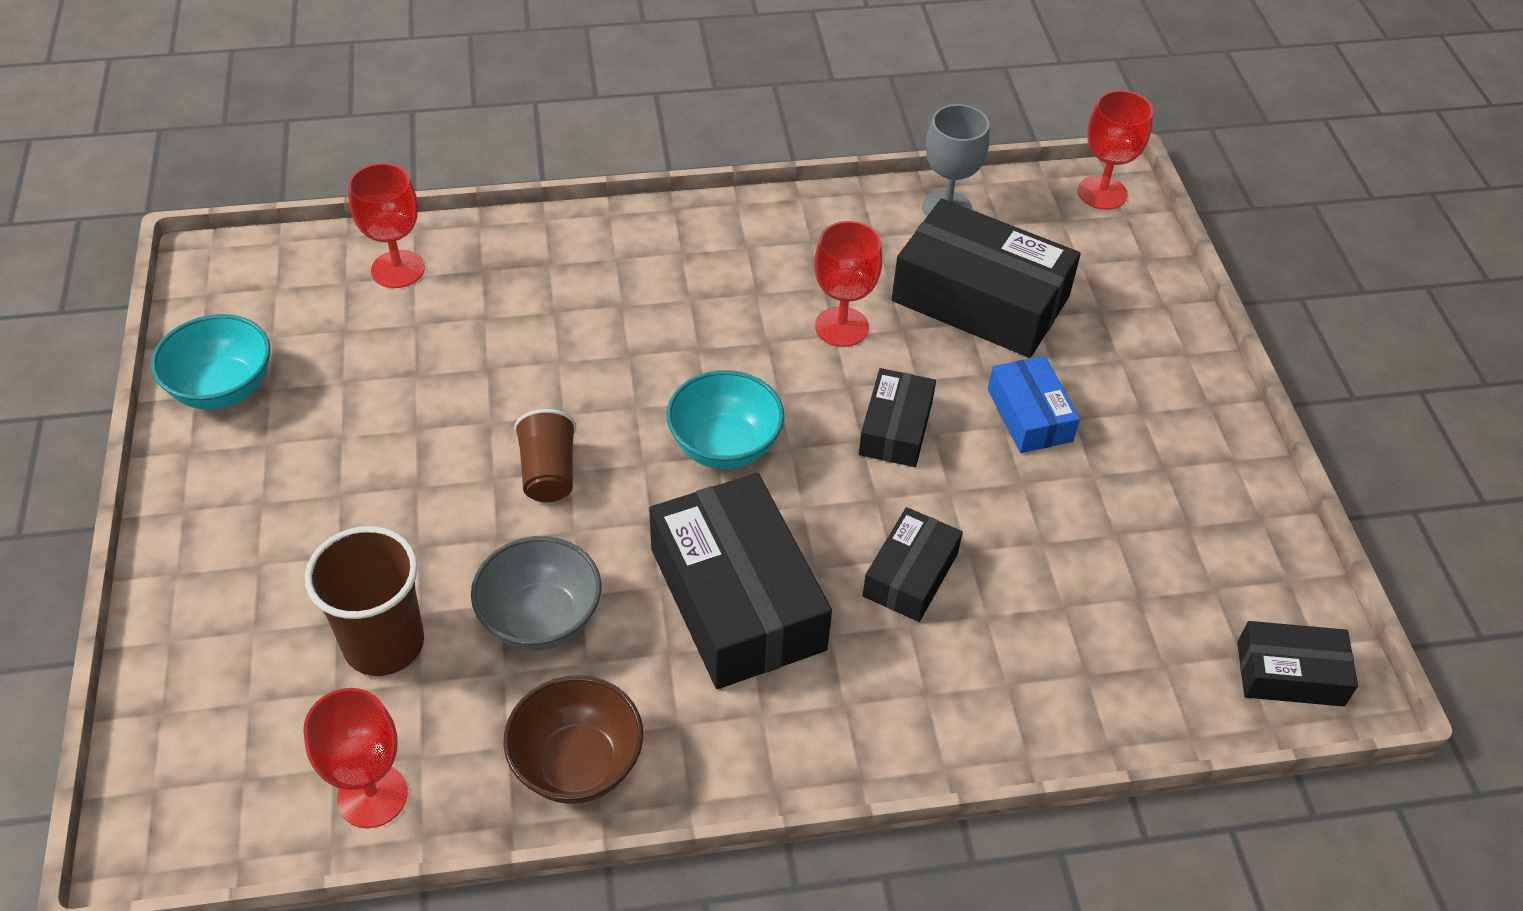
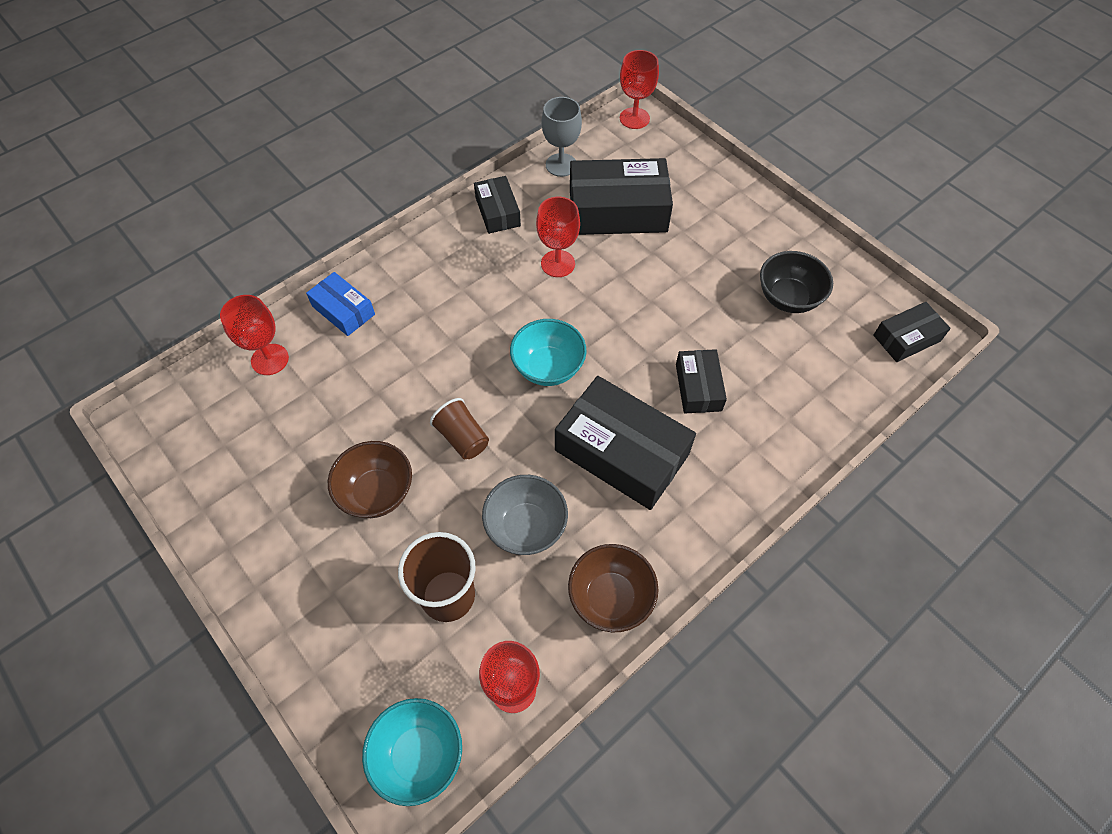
camera: 30 degrees left, 10 degrees up
(223, 389) = (217, 496): turquoise bowl -> turquoise bowl (418, 755)
(398, 481) = (377, 492): none -> brown bowl
(895, 428) = (630, 308): black box -> black box (497, 212)
(1029, 415) = (690, 265): blue box -> blue box (343, 310)
(1142, 527) = (788, 298): none -> black bowl

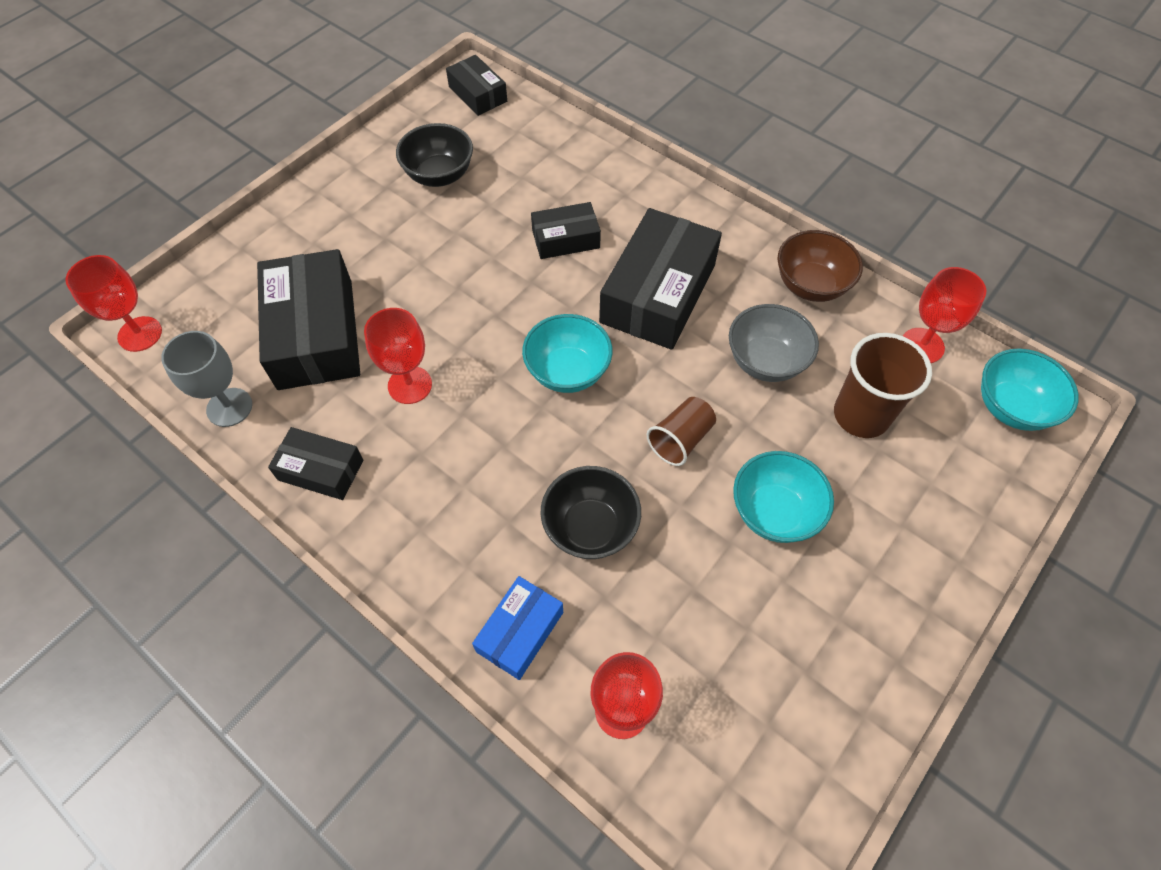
camera: 100 degrees left, 0 degrees up
(377, 492) = (774, 512): brown bowl -> turquoise bowl
(405, 362) = (590, 527): none -> black bowl
(497, 212) = (321, 470): black box -> black box turned 45 degrees clockwise

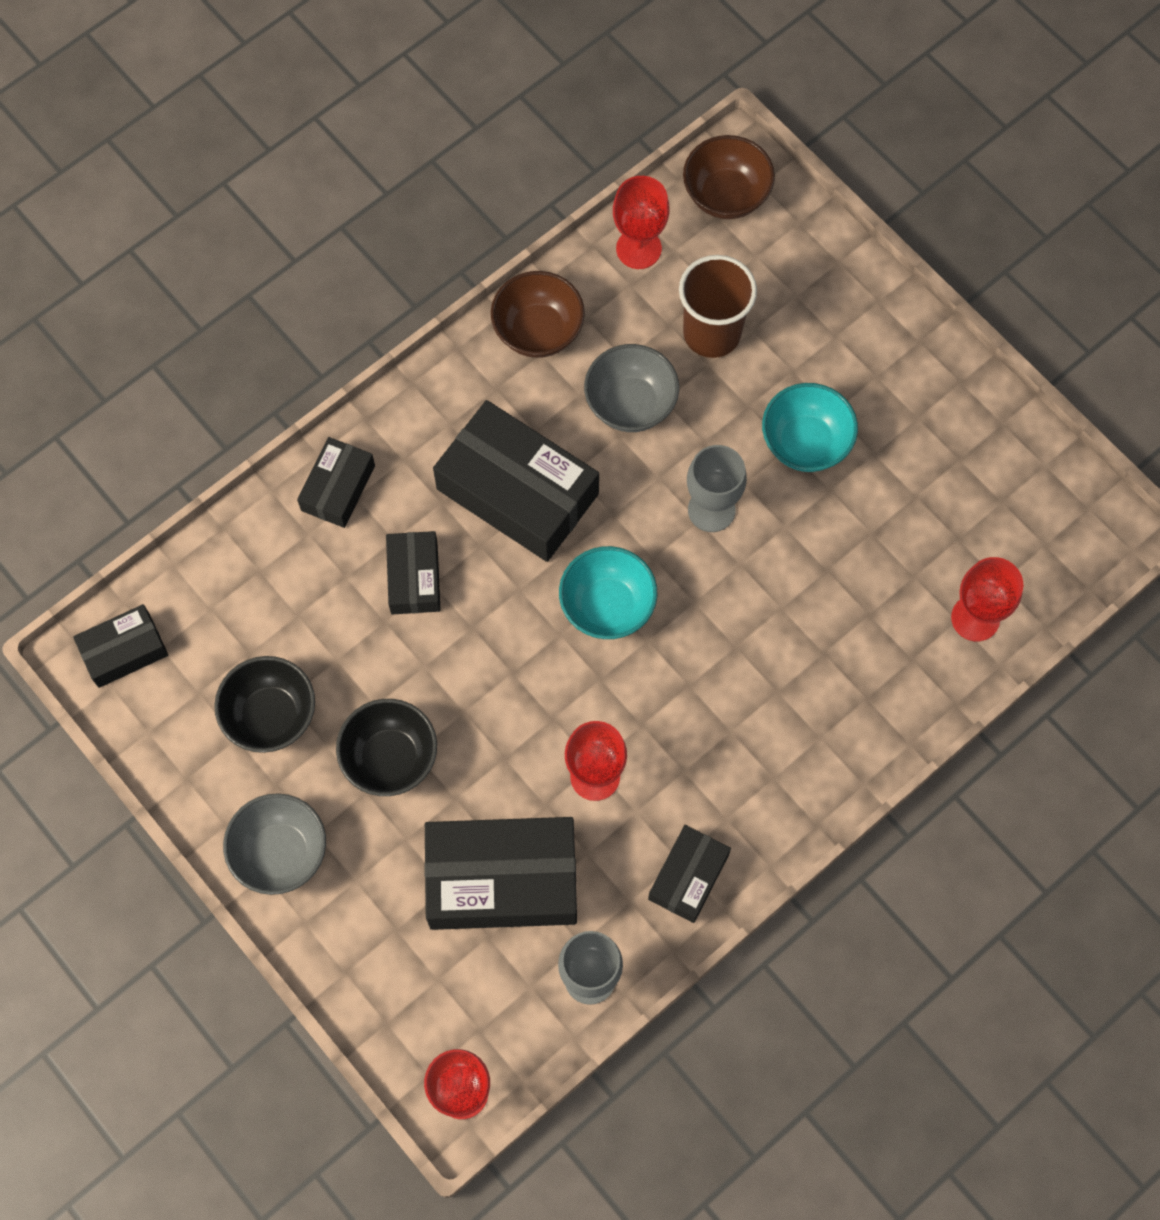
camera: 80 degrees left, 10 degrees up
(333, 197) = (280, 853): none -> grey bowl
(520, 632) = (893, 695): blue box -> none
(590, 527) = (796, 614): black bowl -> black bowl (390, 758)
(630, 183) = (338, 488): none -> black box
(680, 439) = (711, 510): brown cup -> grey goblet
(1011, 407) = (726, 195): turquoise bowl -> brown bowl

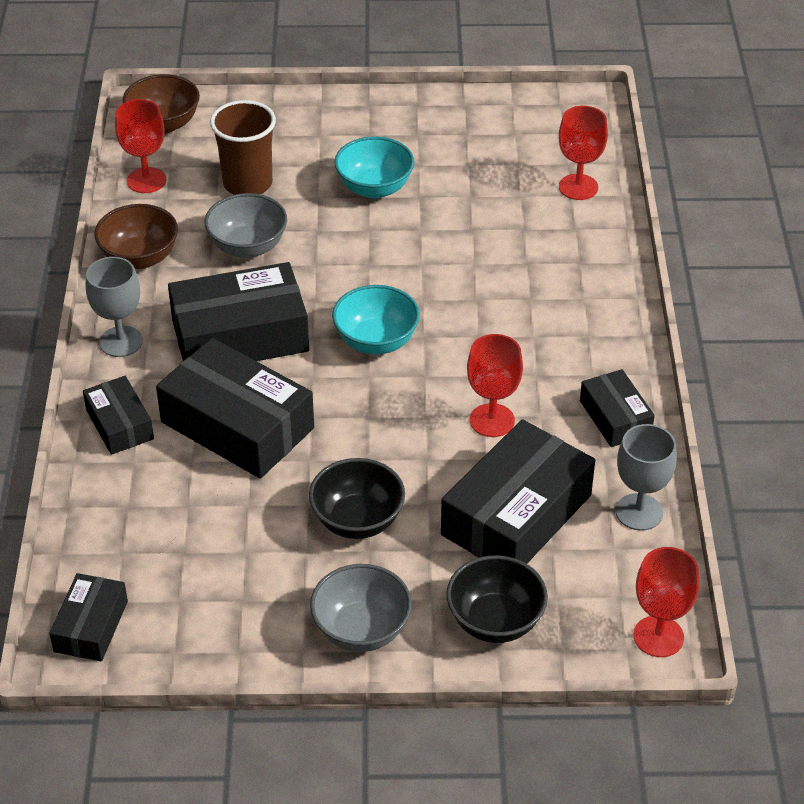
camera: 50 degrees left, 25 degrees down
(271, 715) = (247, 569): black bowl -> black bowl (495, 621)
(414, 578) = (237, 425): black box -> black box, size x1.86
(711, 510) = (368, 254): grey goblet -> grey goblet (121, 342)

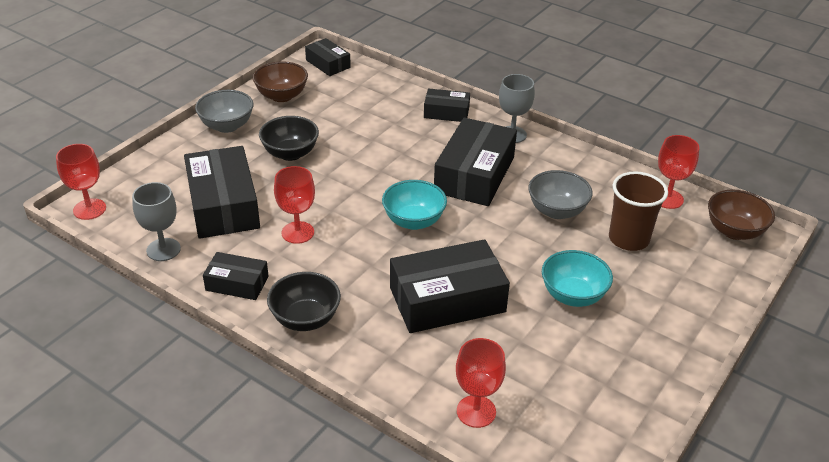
camera: 125 degrees right, 5 degrees down
(140, 258) = (584, 167): brown bowl -> brown bowl (282, 96)
(237, 425) = (403, 145): black box -> black box (447, 300)
(495, 621) = (174, 164): black bowl -> black bowl (305, 319)

